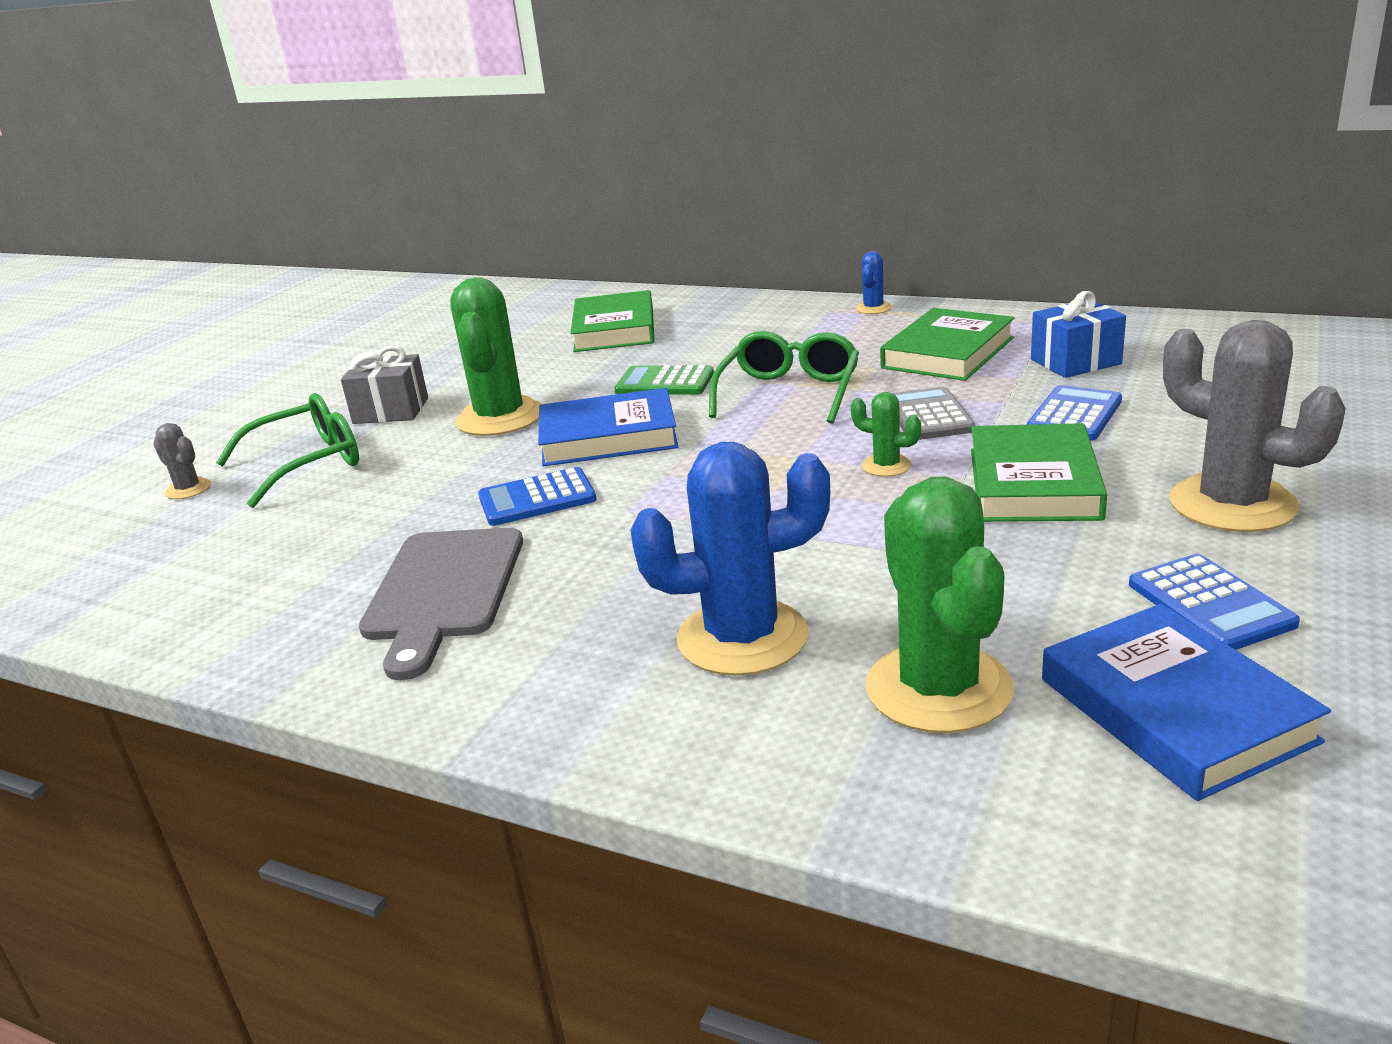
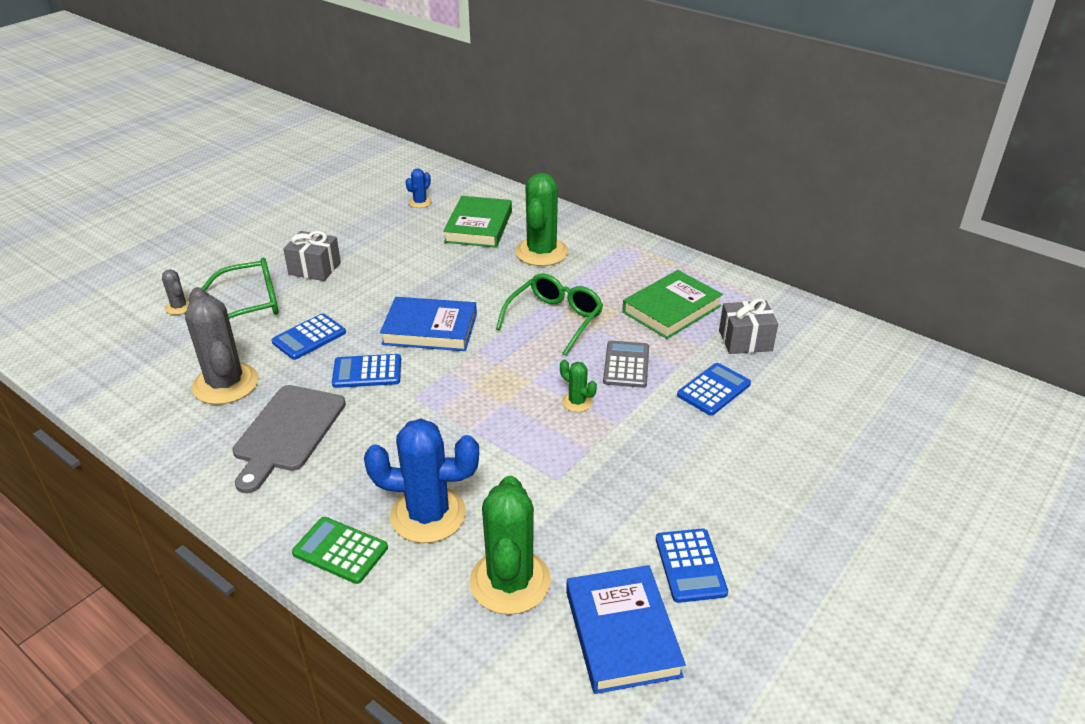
camera: 10 degrees right, 10 degrees up
(421, 481) = (309, 337): none -> blue calculator
(500, 418) = (375, 294): green cactus -> green cactus (541, 252)
(664, 382) = (485, 288): green calculator -> green calculator (340, 550)
(873, 308) = (650, 251): blue cactus -> blue cactus (420, 202)
(1034, 483) = (653, 442): green book -> none
(1075, 362) = (745, 340): blue gift -> grey gift
(1232, 504) = (755, 493): grey cactus -> grey cactus (225, 384)

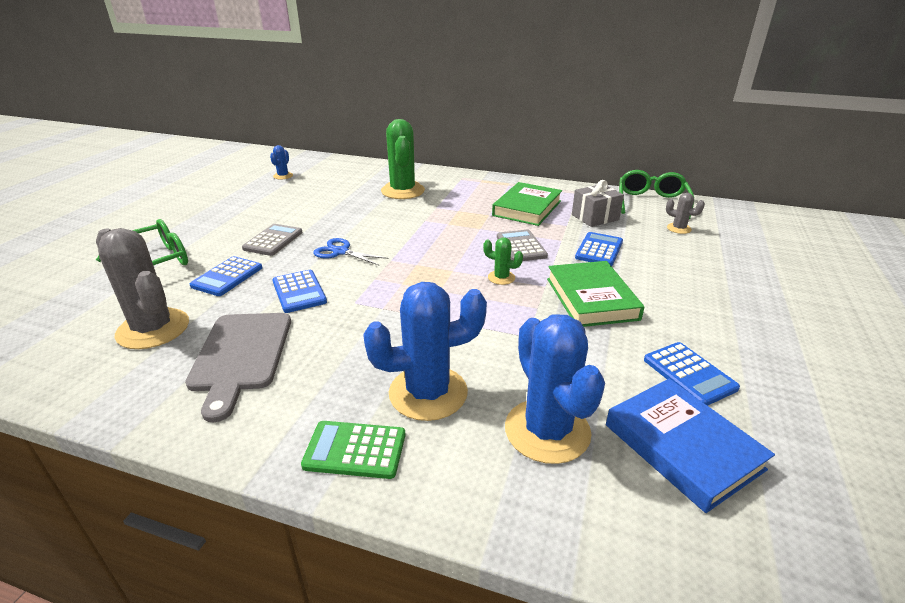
camera: 20 degrees left, 5 degrees down
(179, 307) = (76, 277): grey cactus -> grey cactus (679, 228)
(315, 268) = (209, 228): grey gift -> none
(367, 372) = (299, 292): blue calculator -> blue calculator turned 90 degrees counterclockwise
(370, 299) = (273, 240): none -> grey calculator
(430, 329) = (340, 252): blue book -> blue scissors
(479, 226) = (341, 183): green book -> green book (591, 298)
(510, 581) = (547, 431): green cactus -> blue cactus
(555, 319) = (443, 228): green glasses -> green glasses (651, 202)

